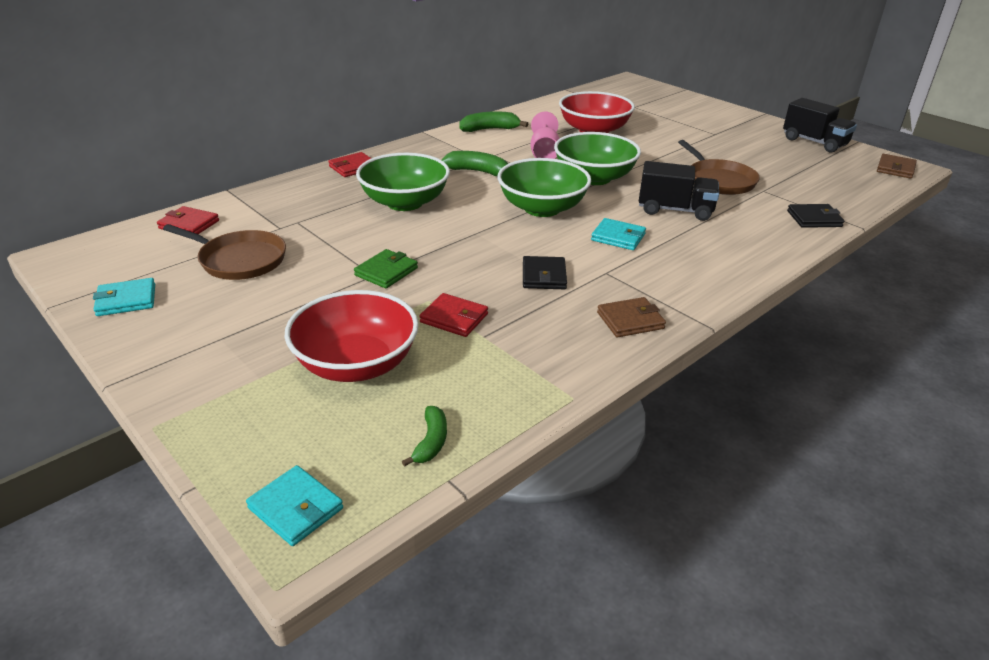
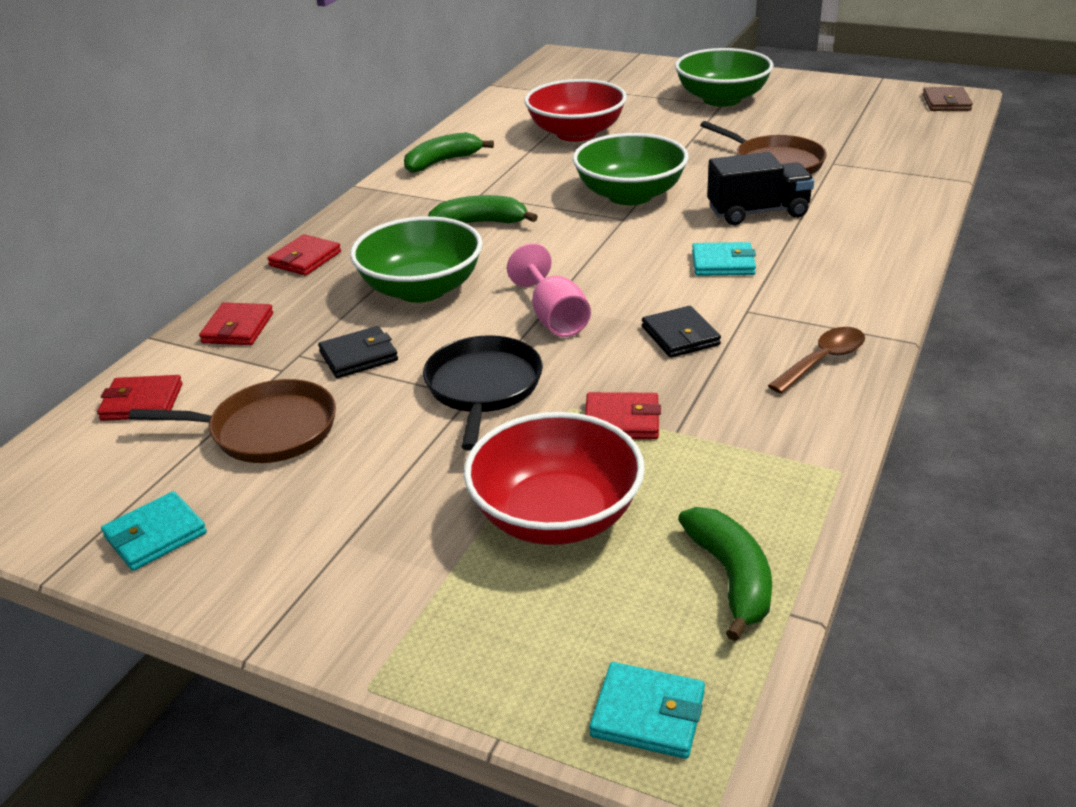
camera: 20 degrees left, 0 degrees up
(278, 197) = (238, 328): none -> red wallet
(386, 272) = (483, 387): green wallet -> black pan
(431, 442) = (731, 577): green banana -> green banana, size x1.59
(542, 208) = (602, 251): green bowl -> green bowl (722, 99)
(544, 153) = (541, 178): pink goblet -> pink goblet (554, 318)
(630, 320) = (823, 360): brown wallet -> brown spoon
(814, 142) = (838, 90): black truck -> none
(814, 219) = (913, 184): black wallet -> black wallet (358, 356)

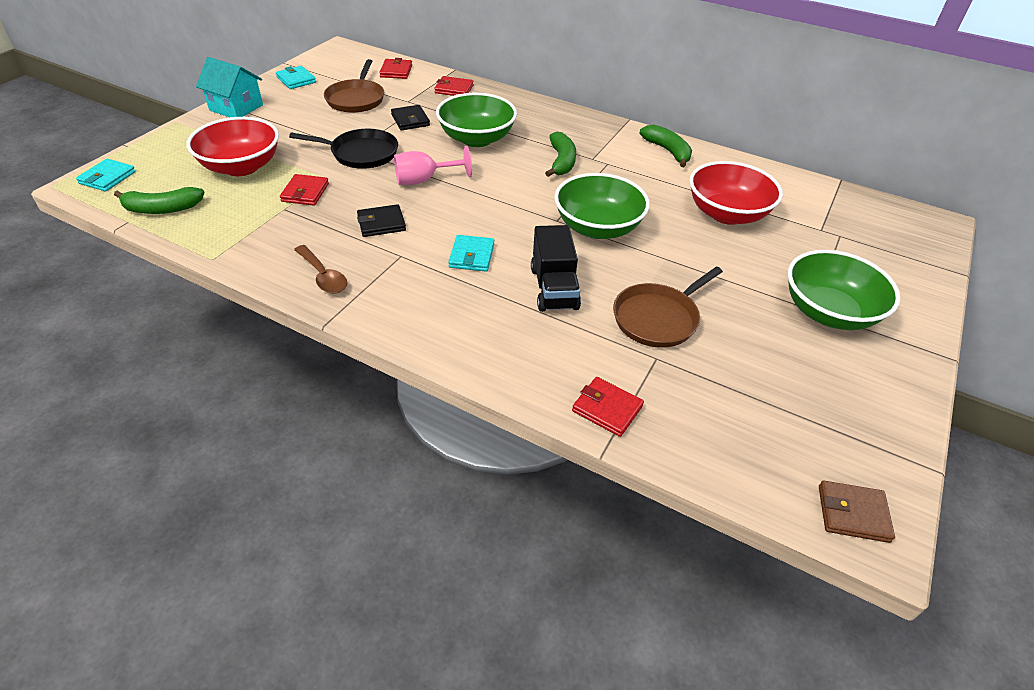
camera: 90 degrees right, 10 degrees up
(296, 597) = (236, 108): none -> turquoise house
(305, 259) = (526, 104): red wallet -> red wallet (607, 408)

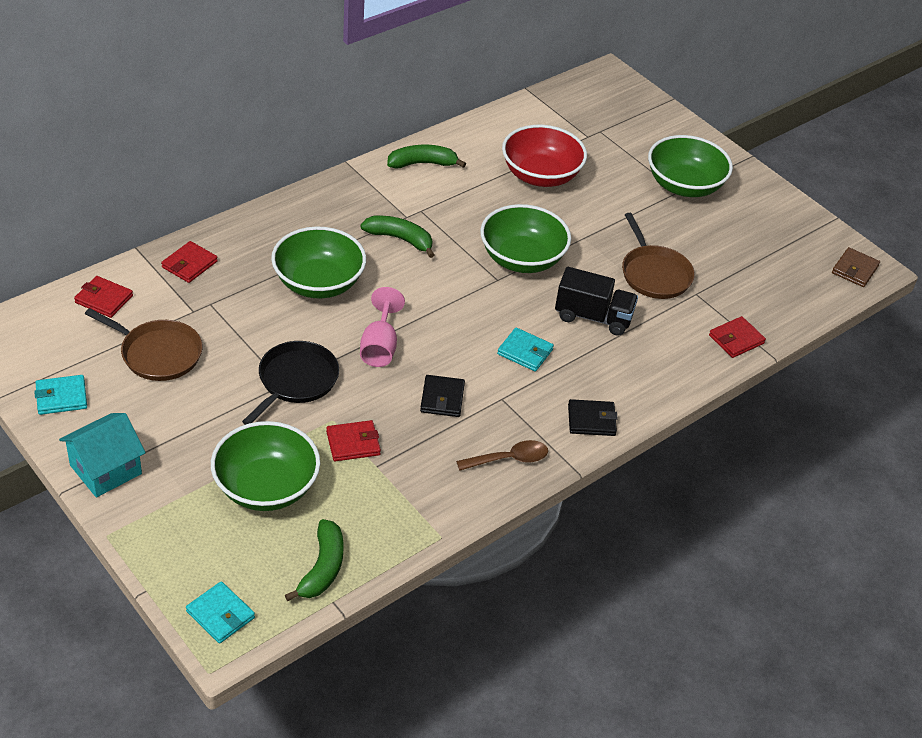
camera: 70 degrees left, 0 degrees up
(241, 167) = (266, 487): red bowl -> green bowl
(305, 192) = (353, 443): red wallet -> red wallet turned 45 degrees counterclockwise
(410, 120) = (243, 322): black wallet -> black wallet (591, 420)

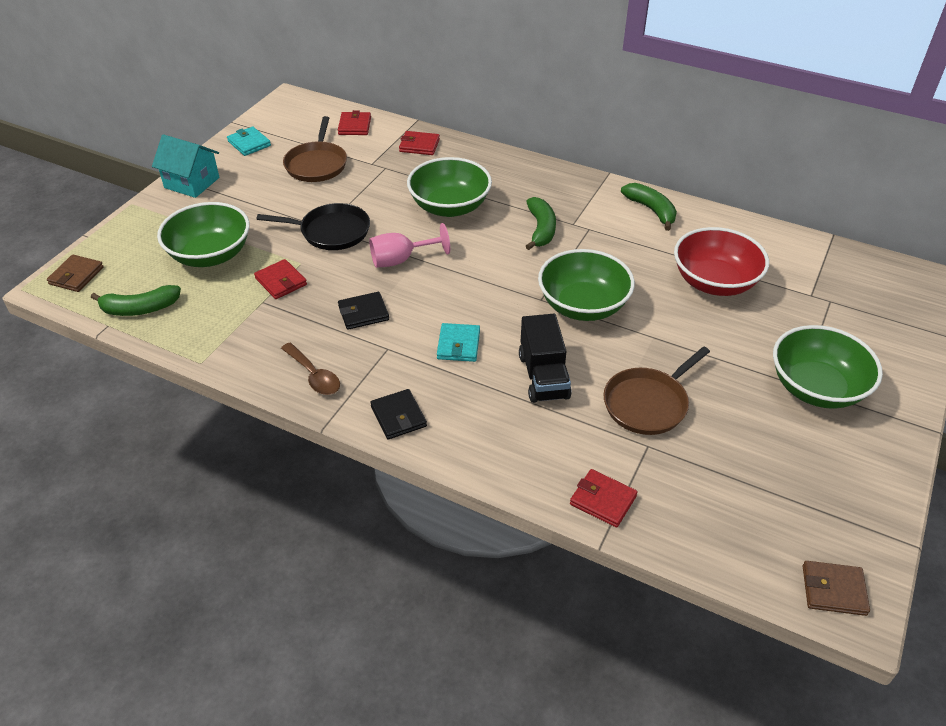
camera: 70 degrees right, 0 degrees up
(220, 615) = (76, 276): turquoise wallet -> brown wallet

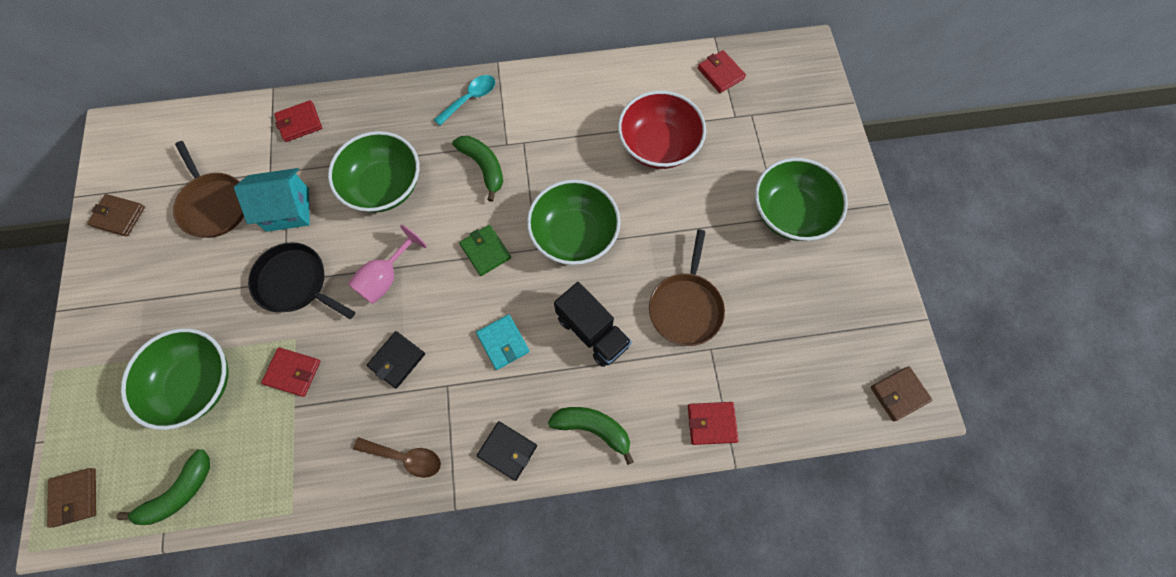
camera: 35 degrees left, 25 degrees up
(192, 183) = (99, 304): turquoise house -> turquoise house (288, 209)
(249, 143) = (119, 216): turquoise wallet -> brown wallet
(331, 231) = (295, 283): black pan -> black pan turned 120 degrees counterclockwise
(354, 126) = (214, 131): red wallet -> red wallet (720, 73)
(496, 281) = (485, 251): none -> green wallet
(566, 185) = (470, 99): none -> turquoise spoon
(651, 210) = (560, 90): green banana -> green banana (593, 428)

